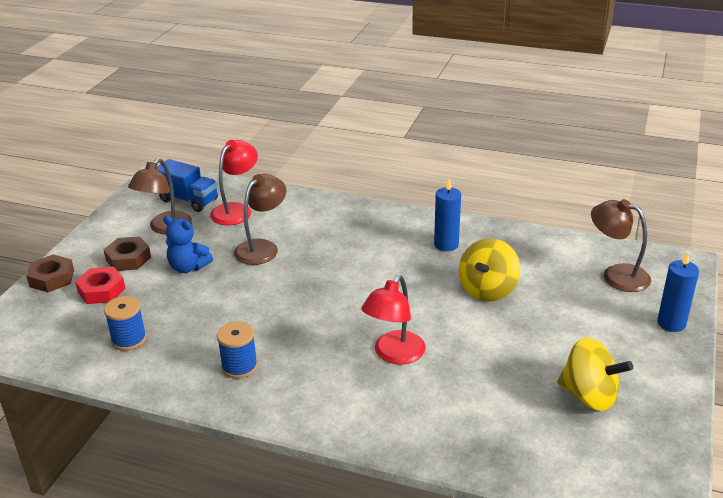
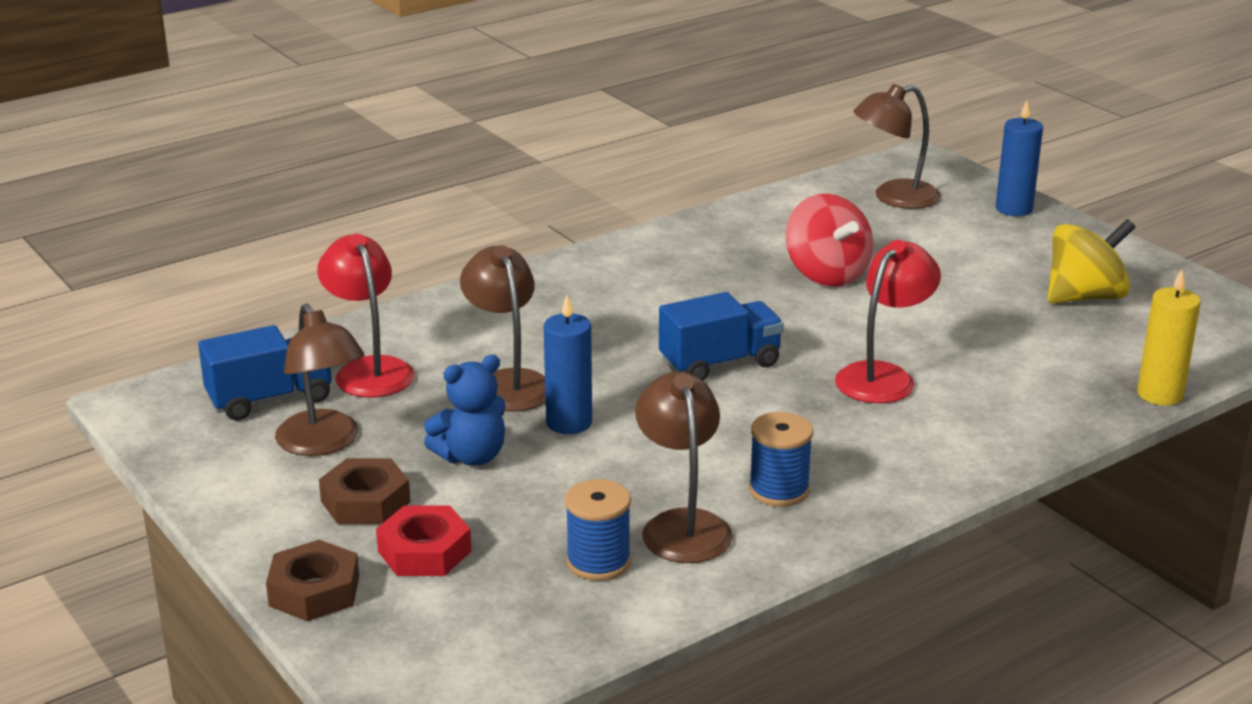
camera: 55 degrees left, 5 degrees down
(180, 350) = (682, 525): none -> brown lamp
(347, 297) = (720, 363): none -> blue truck
(394, 355) = (883, 376): red lamp -> red lamp turned 120 degrees counterclockwise
(446, 244) = (695, 261): blue candle -> blue candle (569, 423)
(487, 290) = (827, 274): yellow spinning top -> red spinning top
(497, 474) = (1160, 394): none -> yellow candle

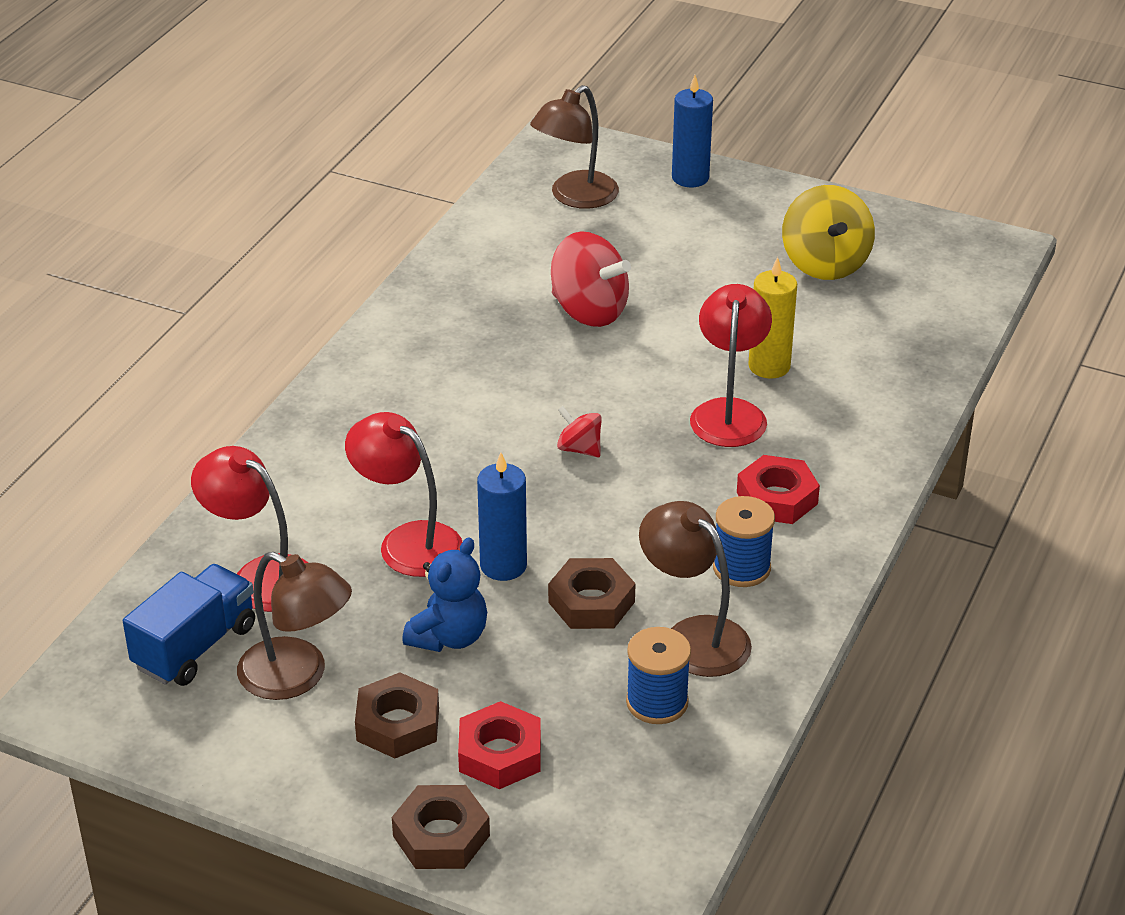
camera: 30 degrees left, 10 degrees up
(508, 383) = (408, 541): brown lamp -> red lamp
(617, 471) = (591, 602): none -> brown nut
(720, 363) = (579, 449): blue truck -> red spinning top
(865, 450) = (777, 498): none -> red nut
(1085, 297) = (825, 264): yellow spinning top -> yellow spinning top turned 135 degrees clockwise
(1160, 394) = (959, 352): yellow candle -> yellow candle (769, 366)

